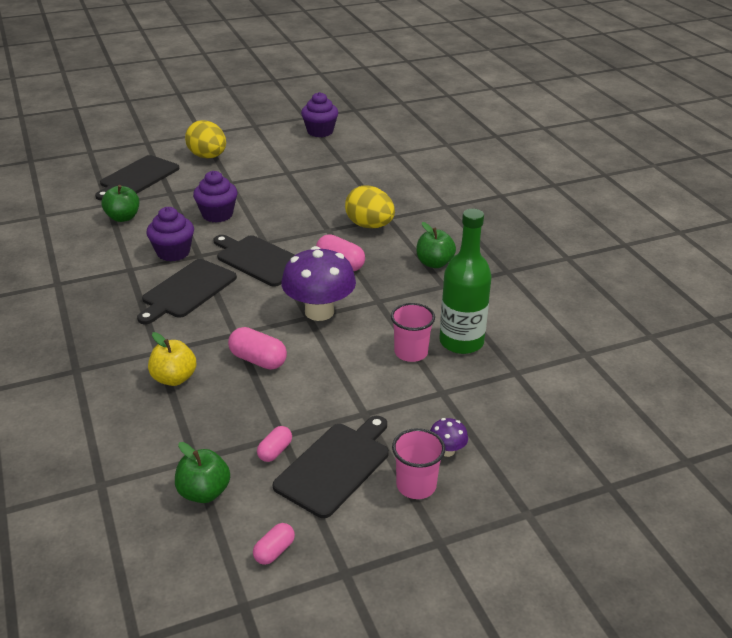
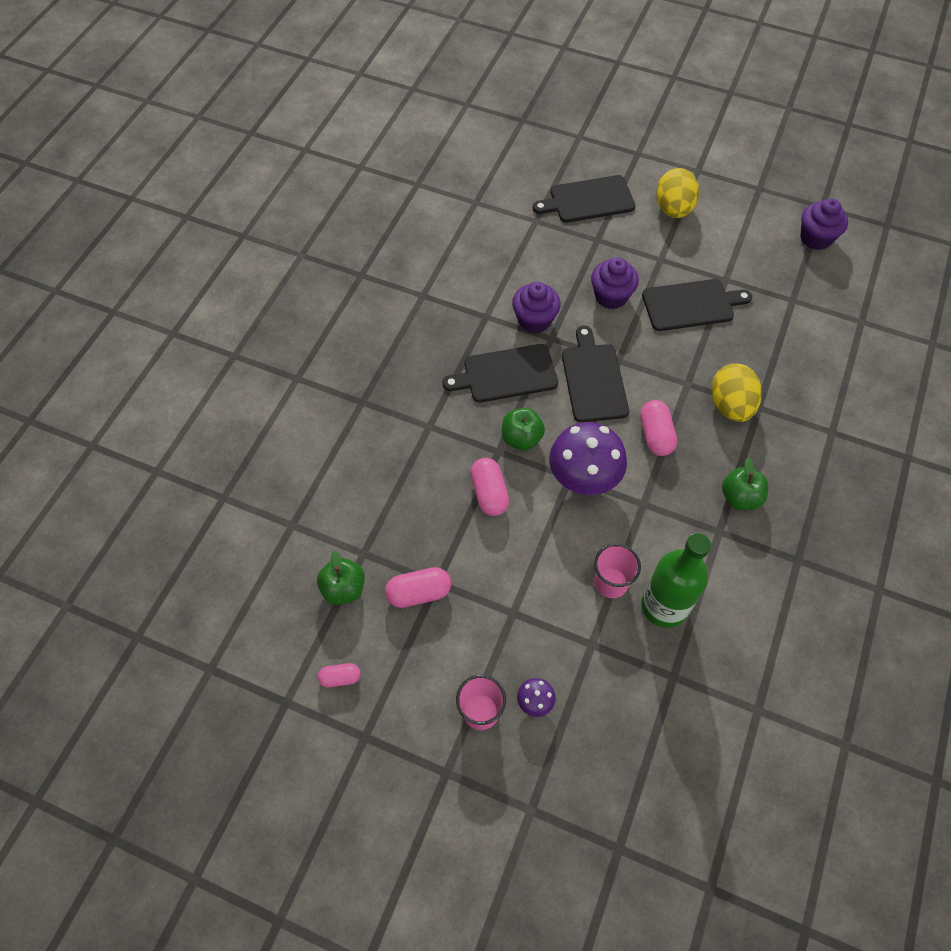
camera: 45 degrees right, 25 degrees up
(123, 217) = (533, 247): green apple -> green apple (521, 438)
(174, 378) = (416, 464): yellow apple -> none
(275, 451) = (419, 593): pink capsule -> pink capsule, size x1.63
(335, 466) = (444, 643): black cutting board -> black cutting board (691, 305)

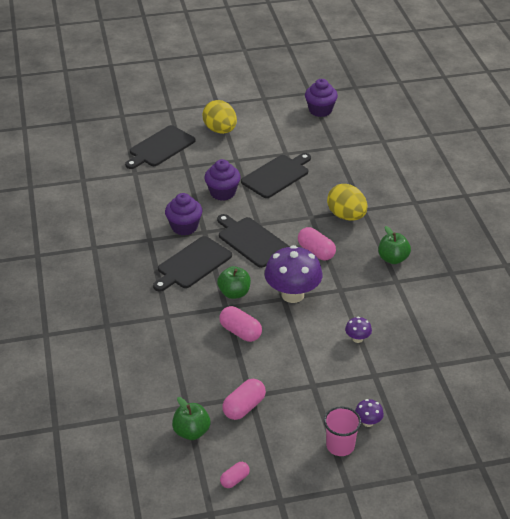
camera: 35 degrees left, 20 degrees down
(610, 582) = (357, 339): pink cup -> purple mushroom
(664, 606) = (398, 334): green bottle -> none

